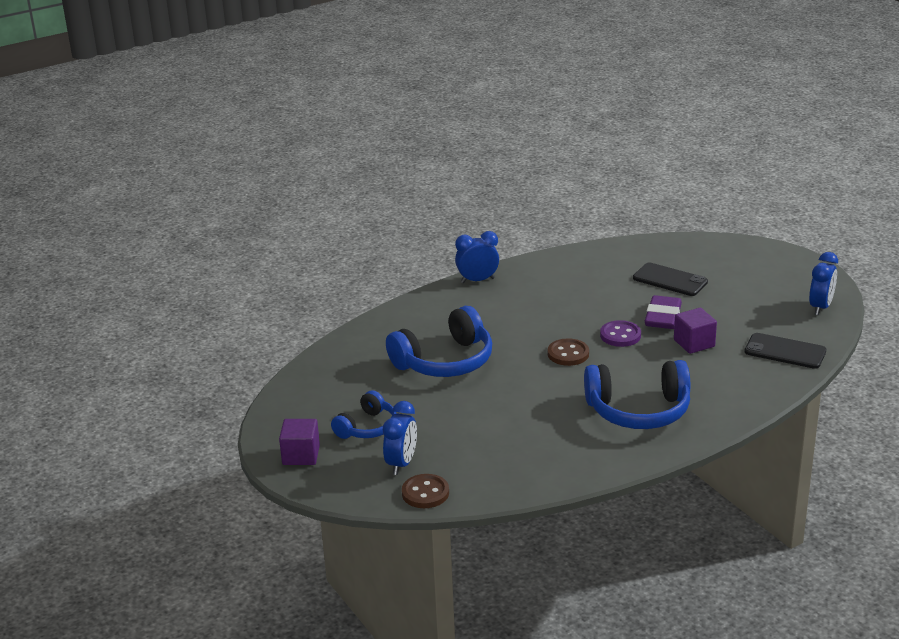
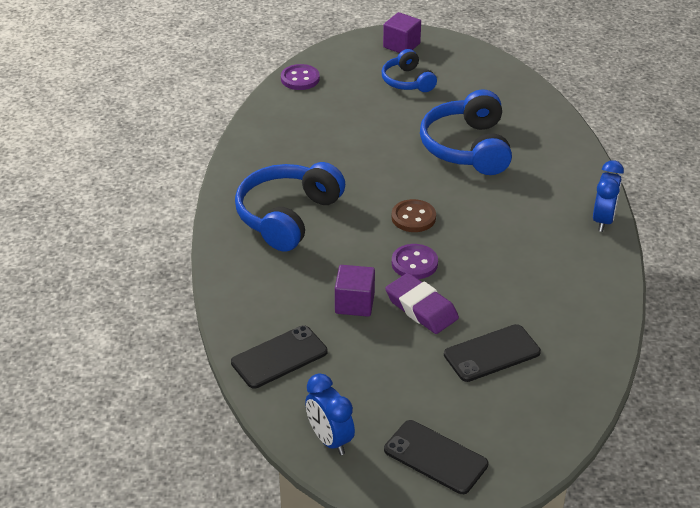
camera: 120 degrees right, 10 degrees up
(401, 464) = (345, 81): blue clock -> none
(425, 493) = (300, 79): brown button -> purple button
(779, 271) = (435, 457): none -> black phone

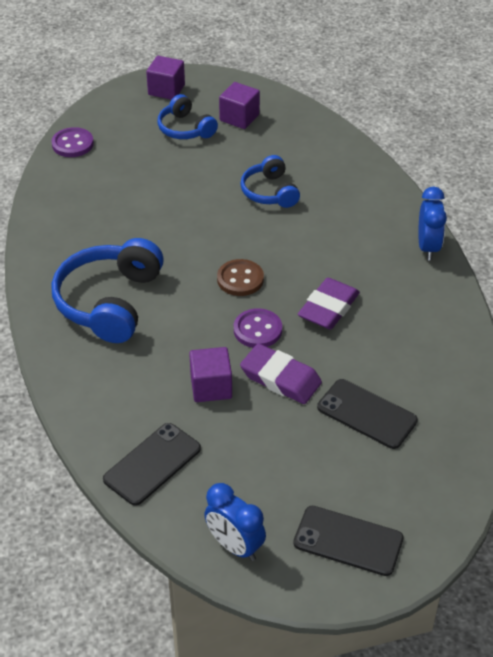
camera: 15 degrees left, 5 degrees up
(461, 79) = (239, 117): none -> purple cube
(467, 147) = (269, 192): blue headphones -> blue headphones, size x0.58
(488, 256) = (328, 308): none -> purple eraser
(492, 353) = (367, 414): black phone -> black phone turned 75 degrees clockwise

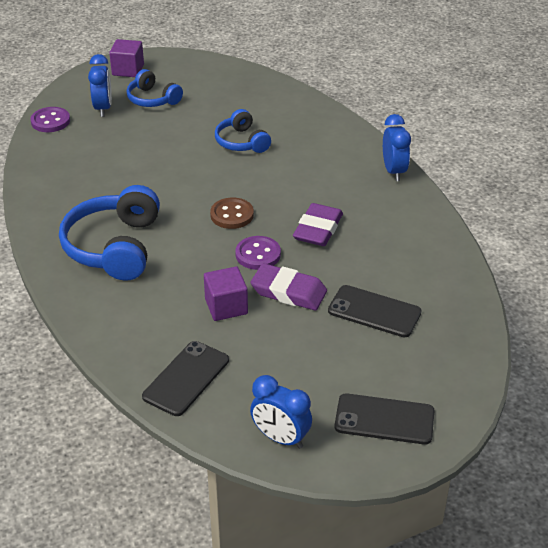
camera: 10 degrees left, 5 degrees down
(130, 134) = (103, 108): none -> blue clock
(239, 117) = (200, 86): purple cube -> none

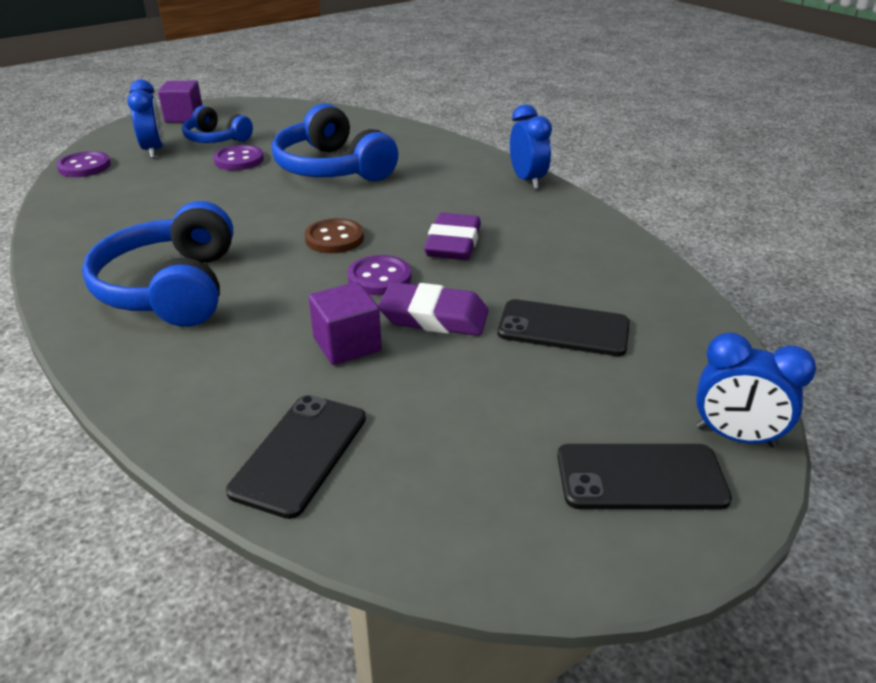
camera: 10 degrees left, 5 degrees down
(169, 126) = (239, 160): none -> purple button
(241, 142) = (332, 168): blue headphones -> blue headphones, size x1.71
(280, 438) = (481, 532): blue clock -> blue clock (735, 437)

